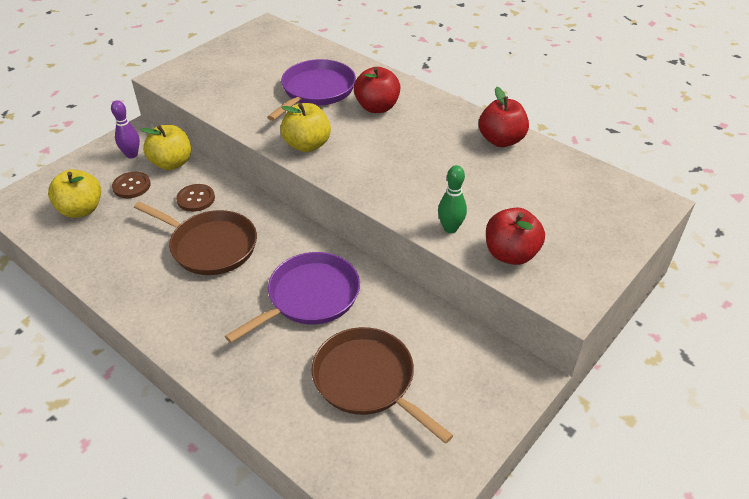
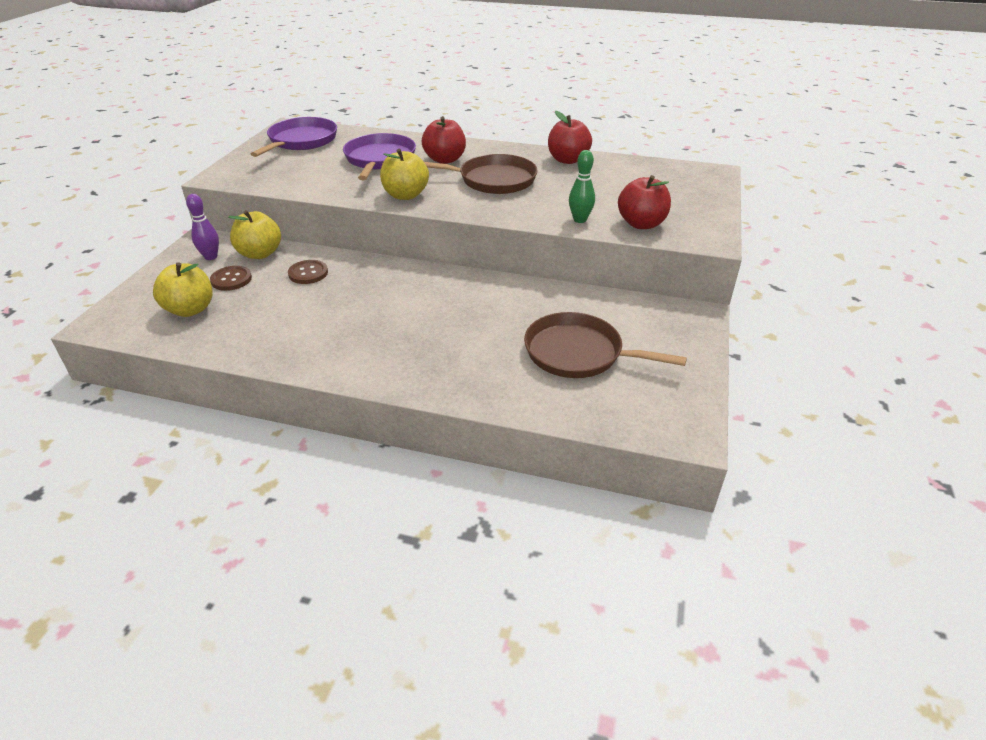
camera: 25 degrees left, 5 degrees down
(210, 246) = (353, 303): brown pan -> brown pan (493, 180)
(310, 297) = (478, 313): purple pan -> purple pan (301, 141)

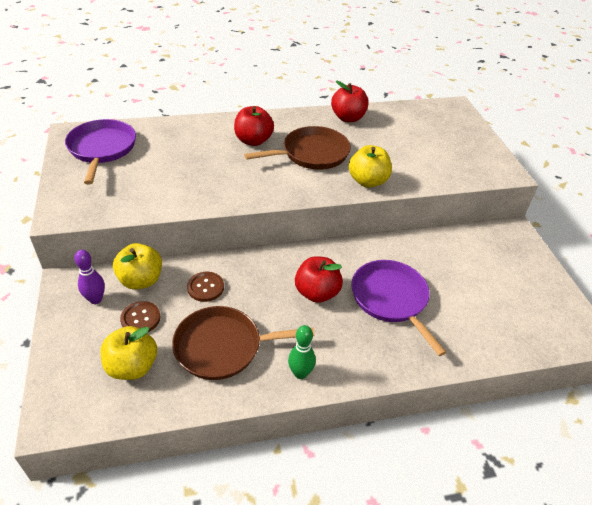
camera: 30 degrees left, 5 degrees up
(379, 159) = (197, 154): purple pan -> purple pan (391, 299)
(405, 195) = (257, 189): yellow apple -> yellow apple (368, 181)
(578, 353) = (472, 293): brown pan -> brown pan (223, 347)
(580, 220) = (410, 178): green bowling pin -> green bowling pin (300, 373)
(641, 224) = (453, 170): red apple -> red apple (317, 293)

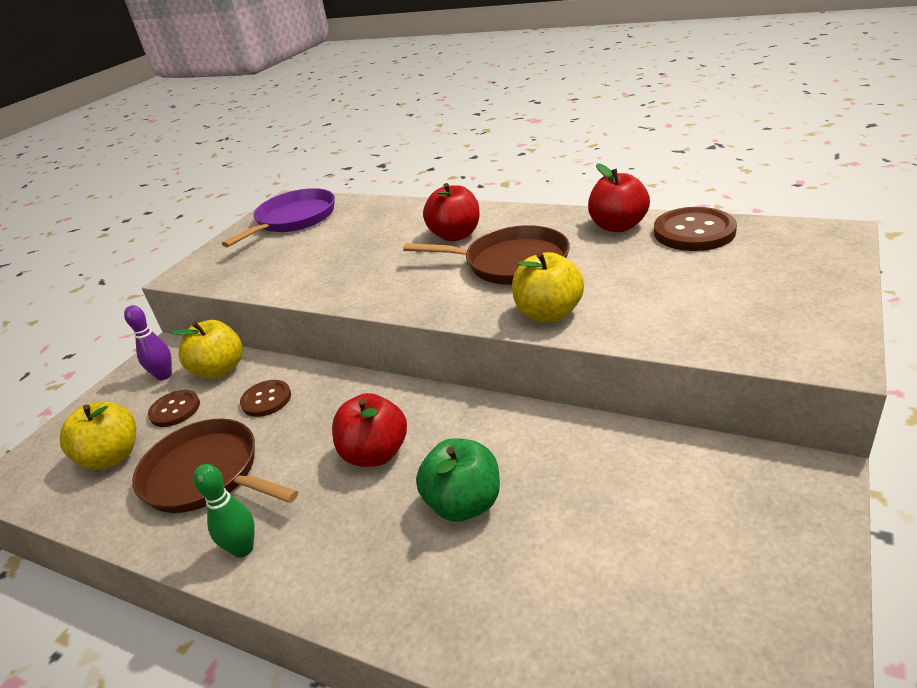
camera: 45 degrees right, 10 degrees down
(391, 115) = (694, 232): none -> brown button
(391, 299) = (464, 504): purple pan -> green apple

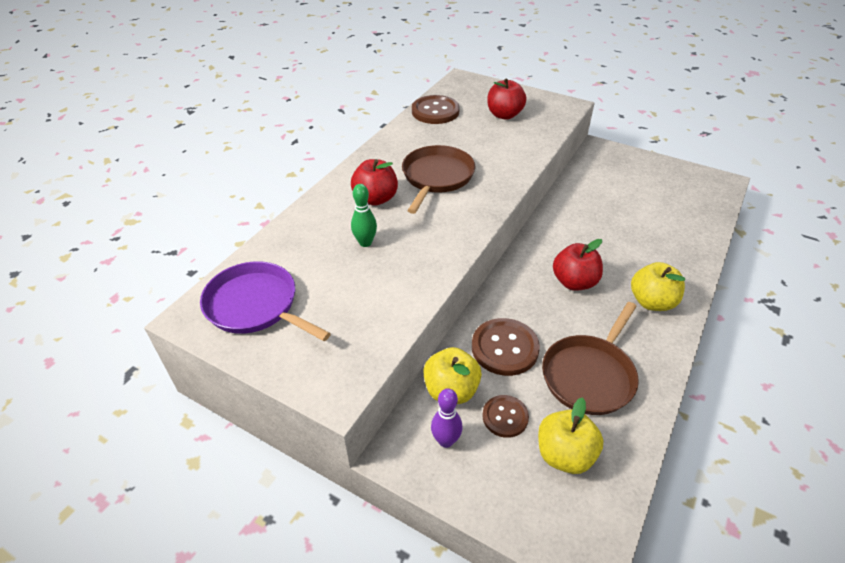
camera: 90 degrees left, 10 degrees up
(243, 549) = (656, 342): green bowling pin -> green bowling pin (365, 243)
(266, 400) = (505, 348): brown button -> brown button, size x1.62
(464, 504) = (616, 247): green apple -> none
(549, 314) = (508, 170): yellow apple -> yellow apple (651, 302)
(618, 226) = (410, 133): red apple -> red apple (504, 115)

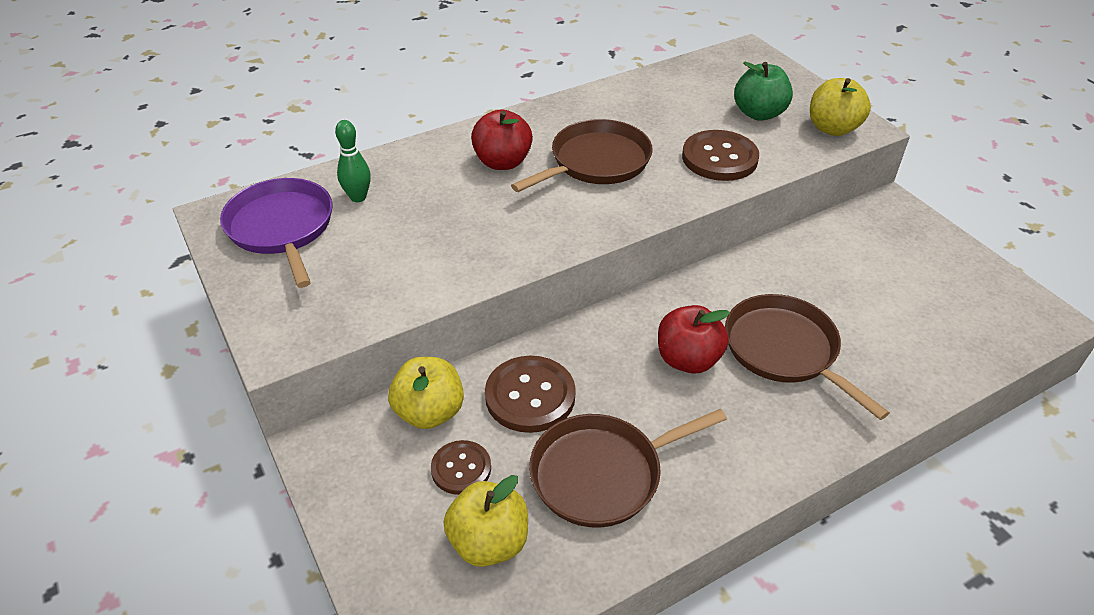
camera: 30 degrees right, 0 degrees up
(365, 243) = (446, 206): green bowling pin -> green bowling pin (358, 197)
(435, 111) = (672, 82): brown button -> brown button (719, 158)
(446, 441) = (377, 460): purple bowling pin -> none
(504, 115) = (759, 113): red apple -> green apple
(619, 253) = (784, 350): none -> brown pan
(651, 302) = (770, 428): yellow apple -> yellow apple (832, 128)

